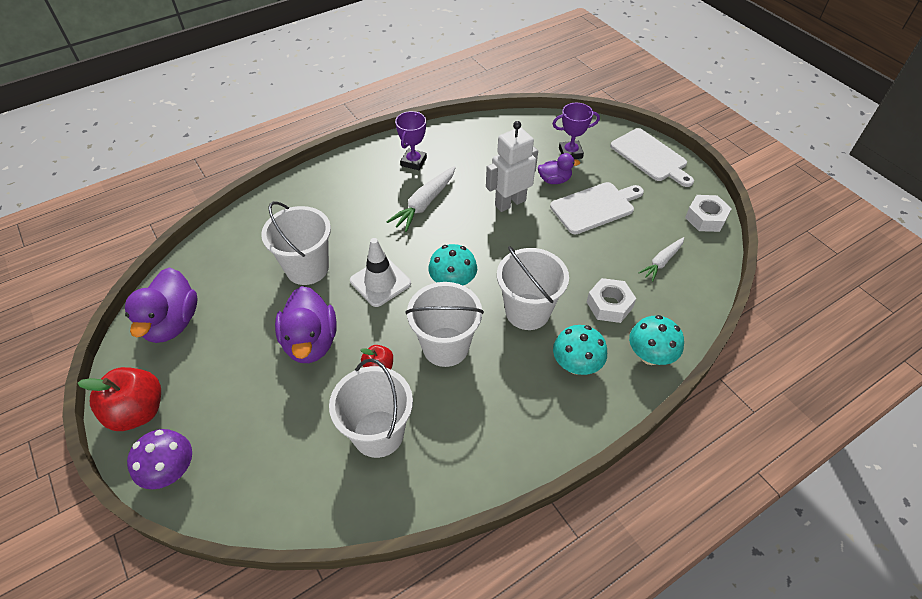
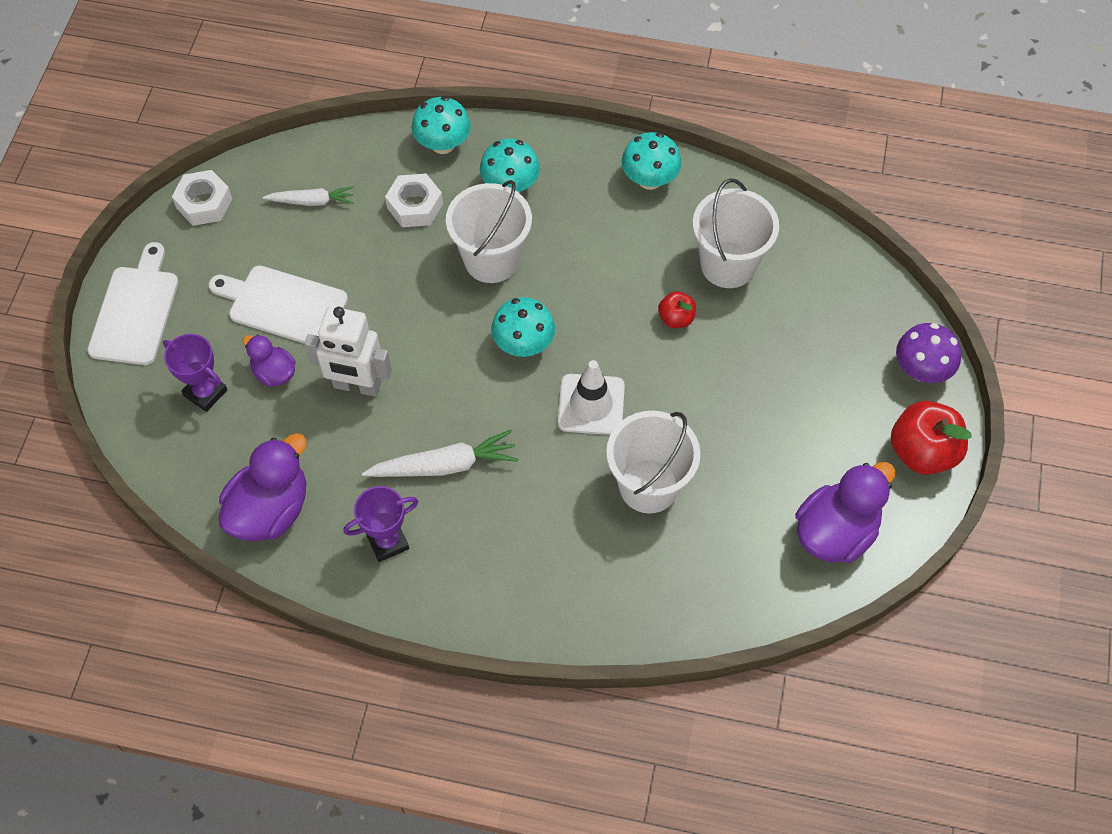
camera: 135 degrees left, 10 degrees up
(311, 342) = (715, 394): purple duck -> purple duck (270, 510)
(445, 347) = (599, 289): white bucket -> none
(496, 451) = (649, 179): none -> turquoise mushroom

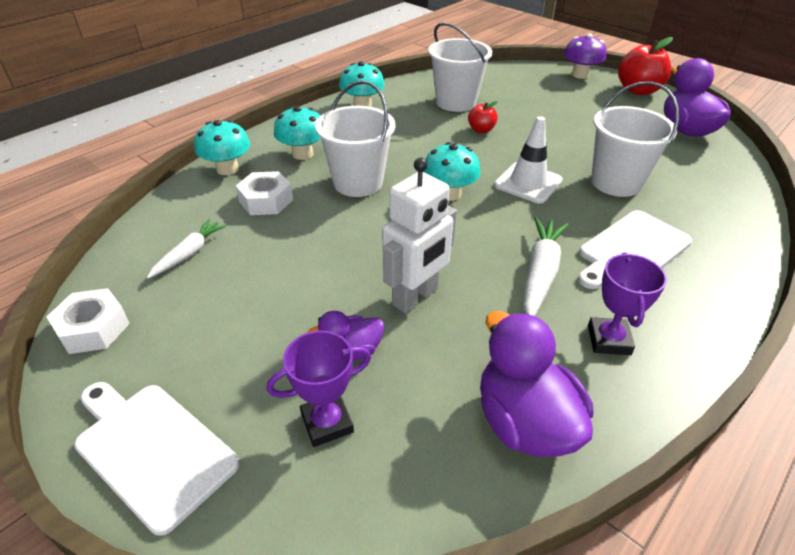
camera: 60 degrees left, 20 degrees down
(283, 305) = (279, 314): white cutting board -> white cutting board (632, 250)

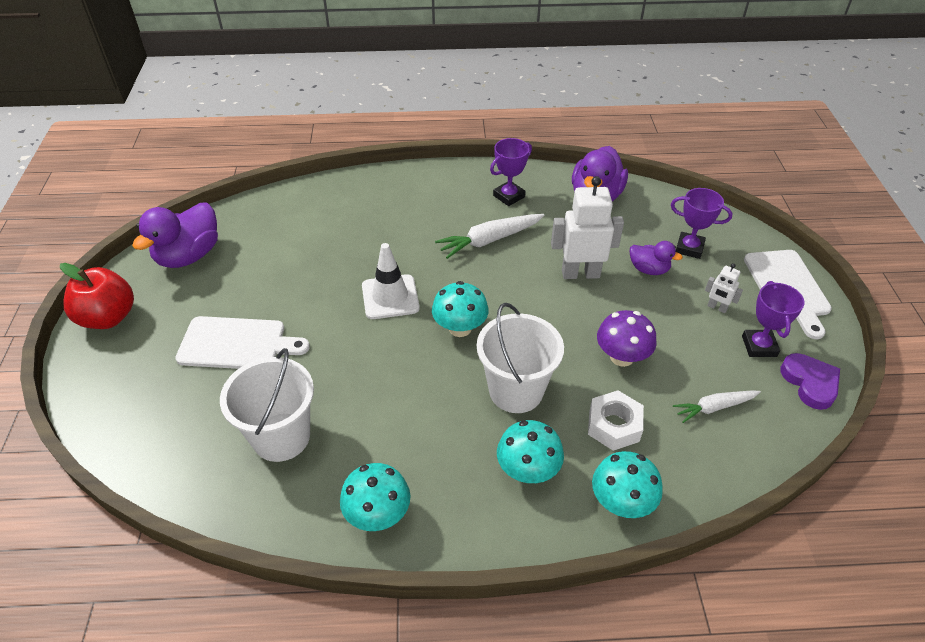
camera: 135 degrees left, 5 degrees up
(93, 328) = (810, 383): white nut -> purple heart
(165, 336) = (759, 346): none -> purple trophy
(237, 353) = (717, 307): none -> white robot
(481, 130) = (328, 376): red apple -> none
(580, 75) = (94, 380): purple mushroom -> purple mushroom (621, 357)
(616, 182) = (334, 256): white bucket -> none
(632, 250) = (416, 218): white cutting board -> white cutting board (237, 344)

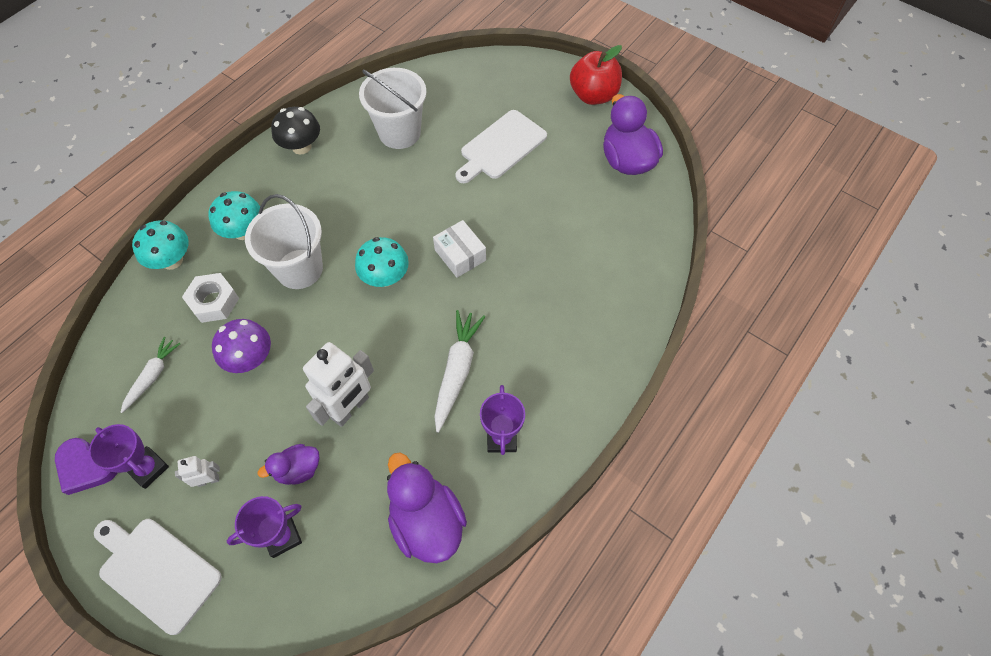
camera: 130 degrees right, 15 degrees up
(378, 514) = (301, 146): turquoise mushroom -> black mushroom
(390, 297) = (460, 255): white traffic cone -> white box

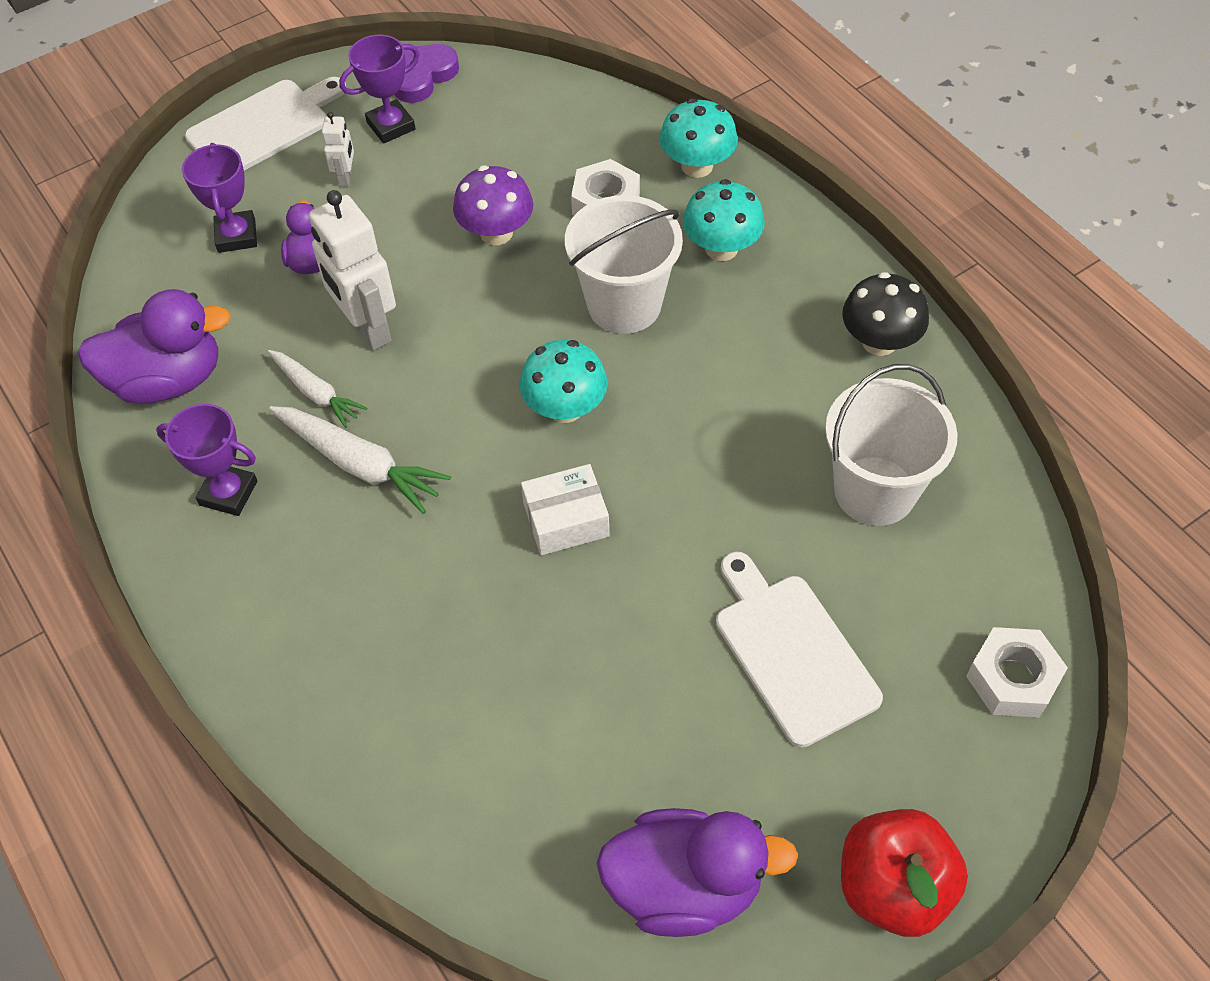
camera: 110 degrees right, 5 degrees down
(152, 376) = (516, 136): white carrot -> white carrot (316, 393)
(483, 72) = (1012, 679): none -> white nut

